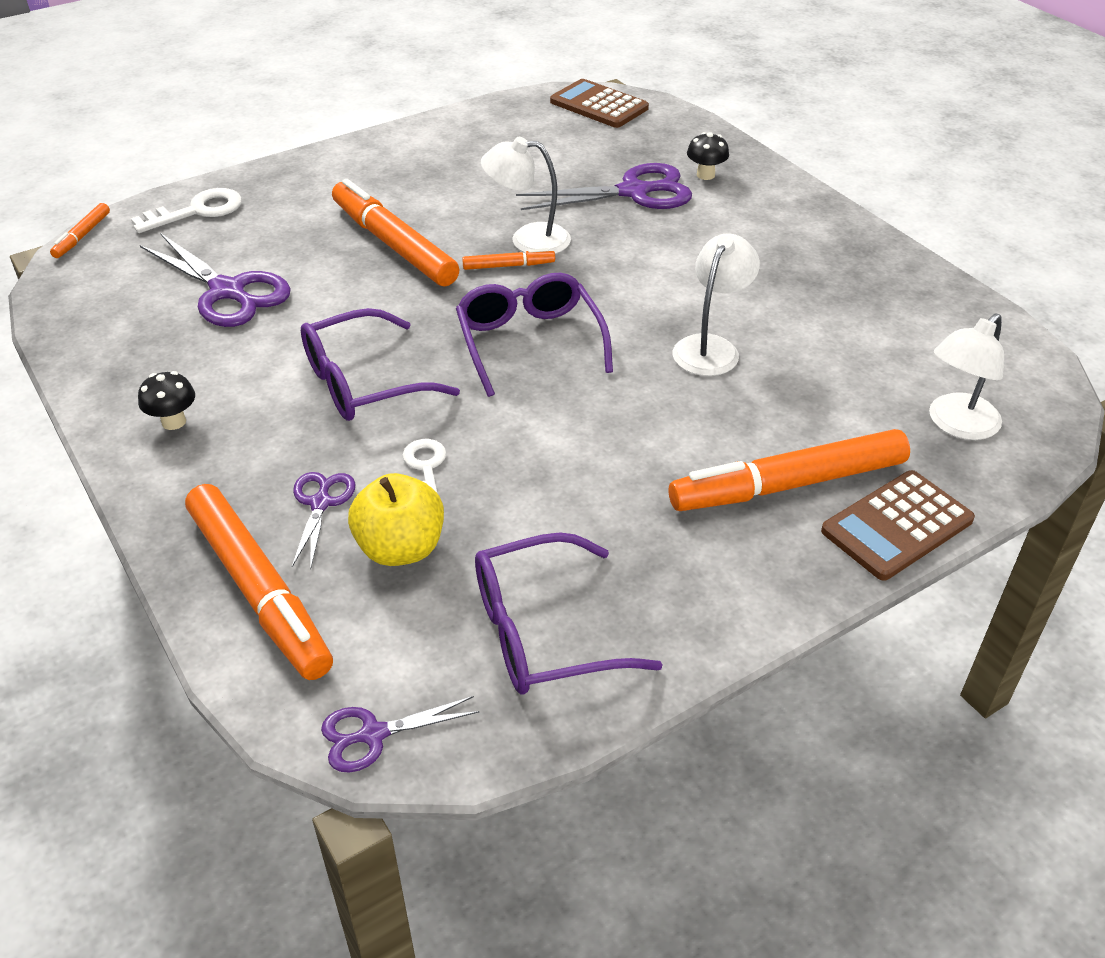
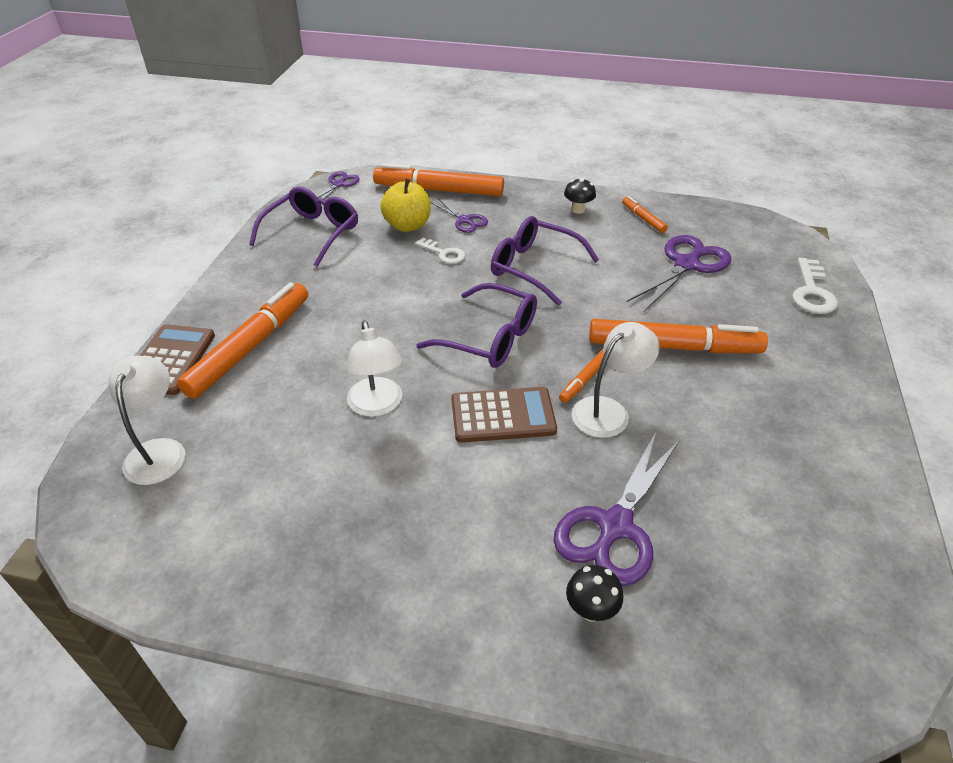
camera: 135 degrees right, 0 degrees up
(82, 236) = (815, 244): orange marker -> orange marker (643, 218)
(227, 291) = (686, 265): purple scissors -> purple scissors turned 135 degrees clockwise
(364, 382) = (535, 268): purple glasses -> purple glasses turned 75 degrees counterclockwise
(599, 105) = (844, 654): brown calculator -> brown calculator (503, 416)

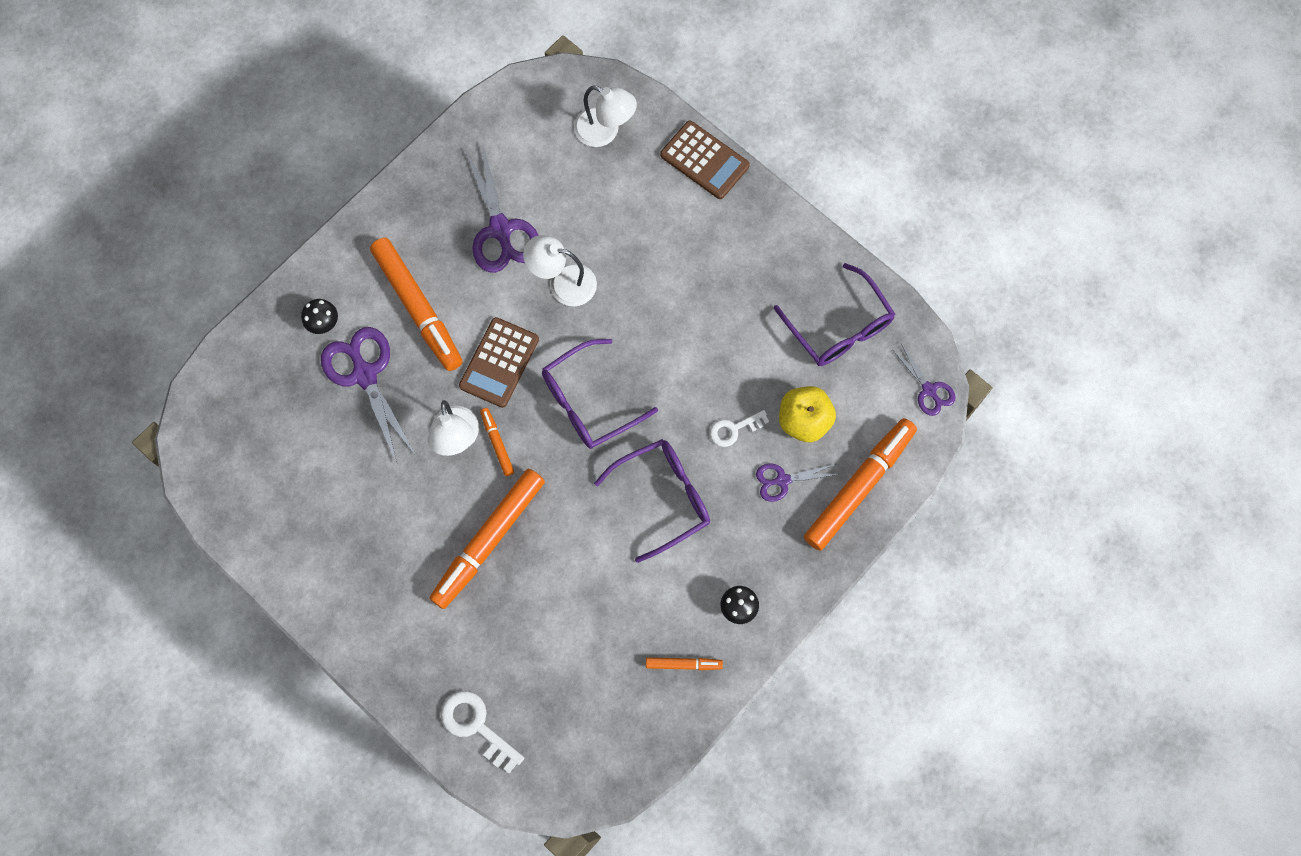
camera: 120 degrees right, 30 degrees up
(250, 347) = (687, 219): orange marker -> orange marker (418, 307)
(686, 265) = (584, 643): purple scissors -> purple scissors (500, 229)

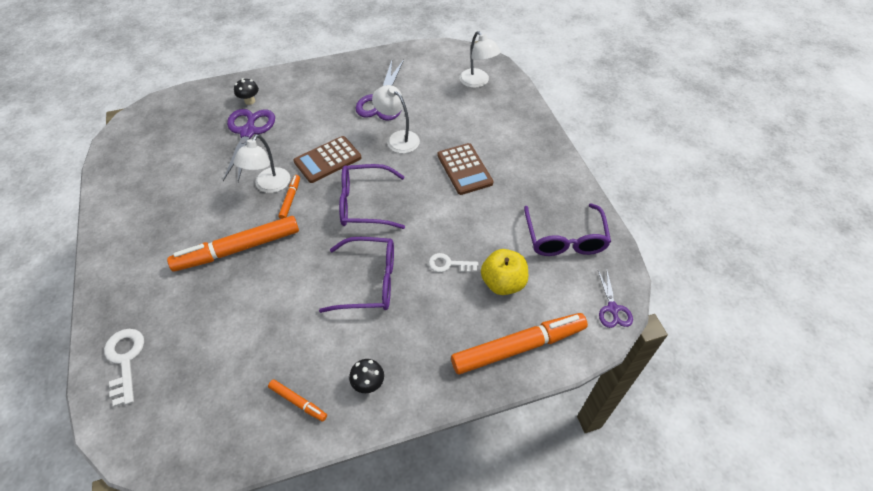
camera: 30 degrees right, 20 degrees down
(418, 307) = (306, 115): orange marker -> none
(704, 160) = (529, 117): brown calculator -> brown calculator (464, 169)
(782, 480) = (462, 313): purple scissors -> none

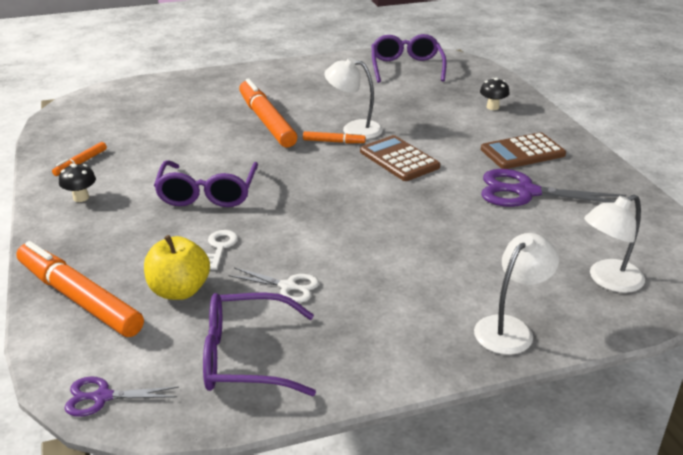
camera: 90 degrees right, 20 degrees down
(125, 360) = (158, 89): white key -> none
(248, 132) = (438, 111): purple scissors -> none
(365, 204) = (325, 186): purple glasses -> purple glasses (406, 67)
(398, 138) = (447, 206): white lamp -> white lamp (510, 328)
(464, 169) = (392, 262): brown calculator -> brown calculator (522, 152)
(493, 222) = (287, 286): none -> white scissors
(518, 347) = (79, 298): orange marker -> orange marker turned 150 degrees clockwise

